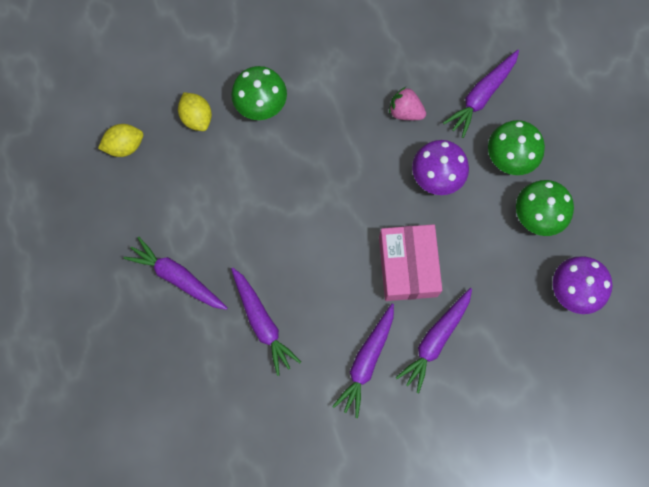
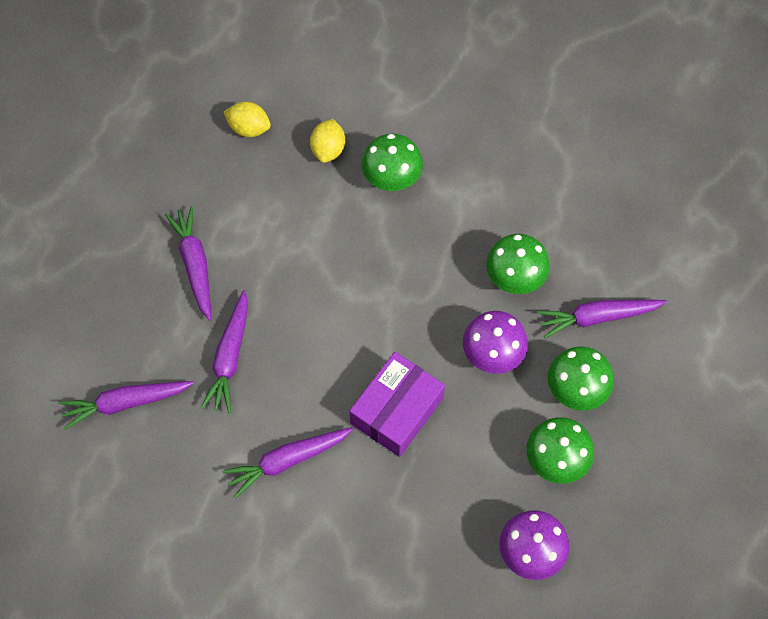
camera: 40 degrees right, 10 degrees down
(405, 111) = (514, 278): pink strawberry -> green mushroom
(408, 266) = (397, 410): pink box -> purple box
(435, 340) = (364, 492): purple carrot -> purple carrot (125, 403)

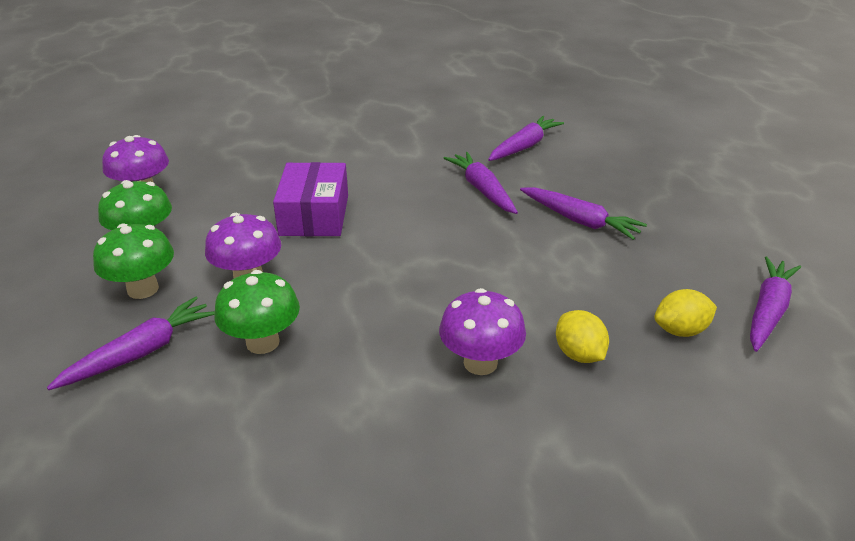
camera: 145 degrees right, 30 degrees down
(287, 460) = (378, 165): purple carrot -> purple carrot (768, 311)
(392, 179) = (480, 363): green mushroom -> purple mushroom

